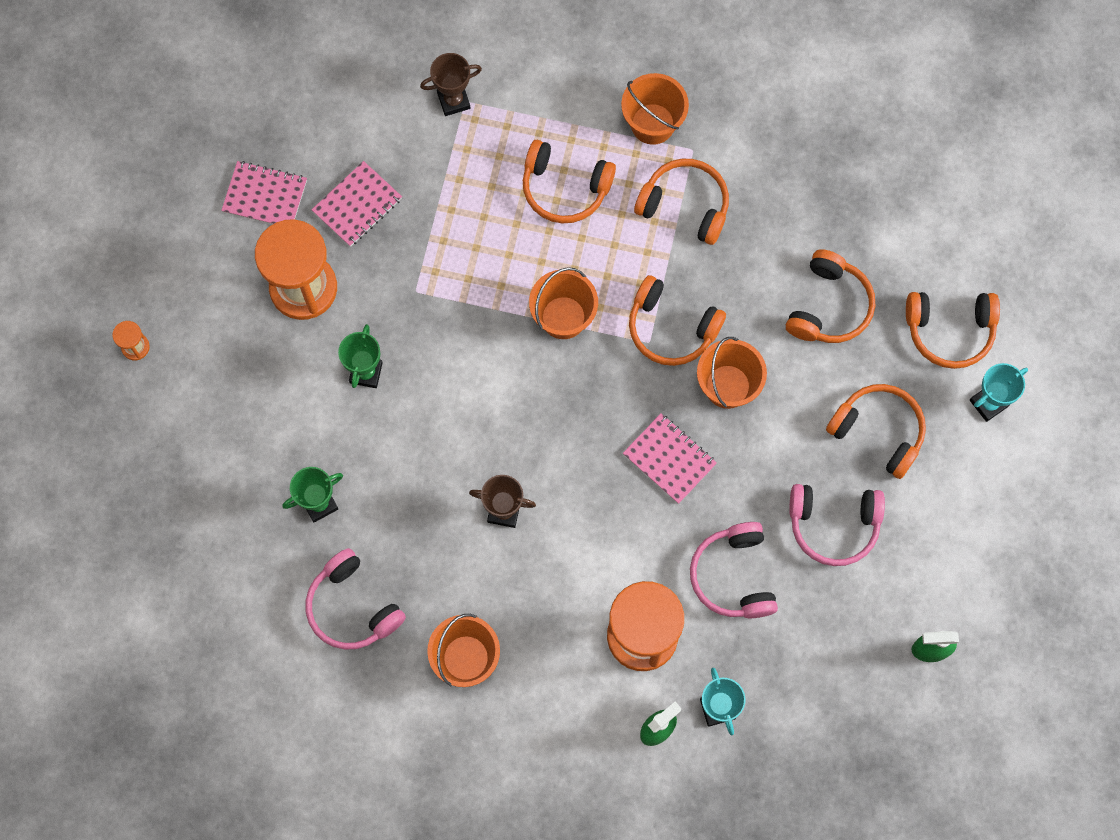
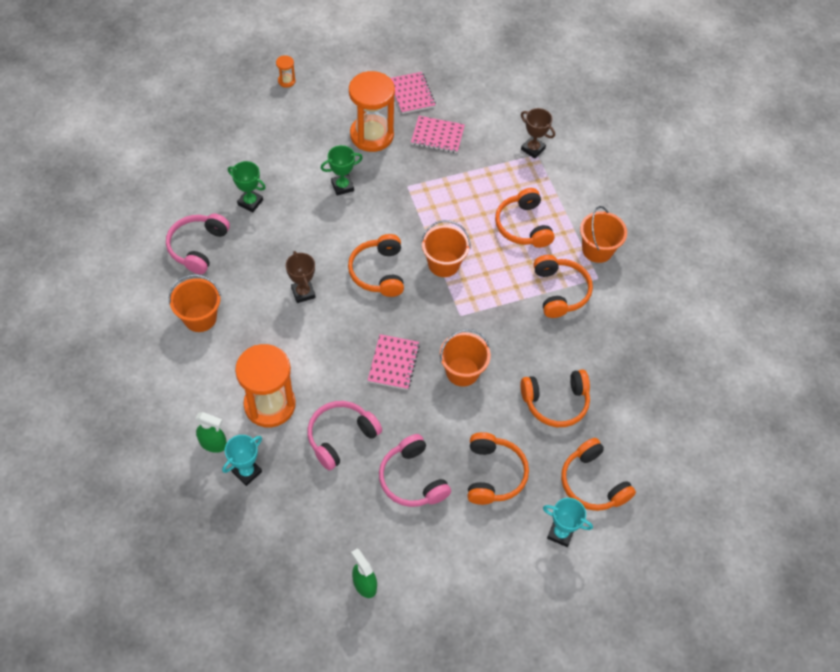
camera: 55 degrees right, 15 degrees down
(671, 328) = (477, 322): orange headphones -> orange headphones (378, 272)

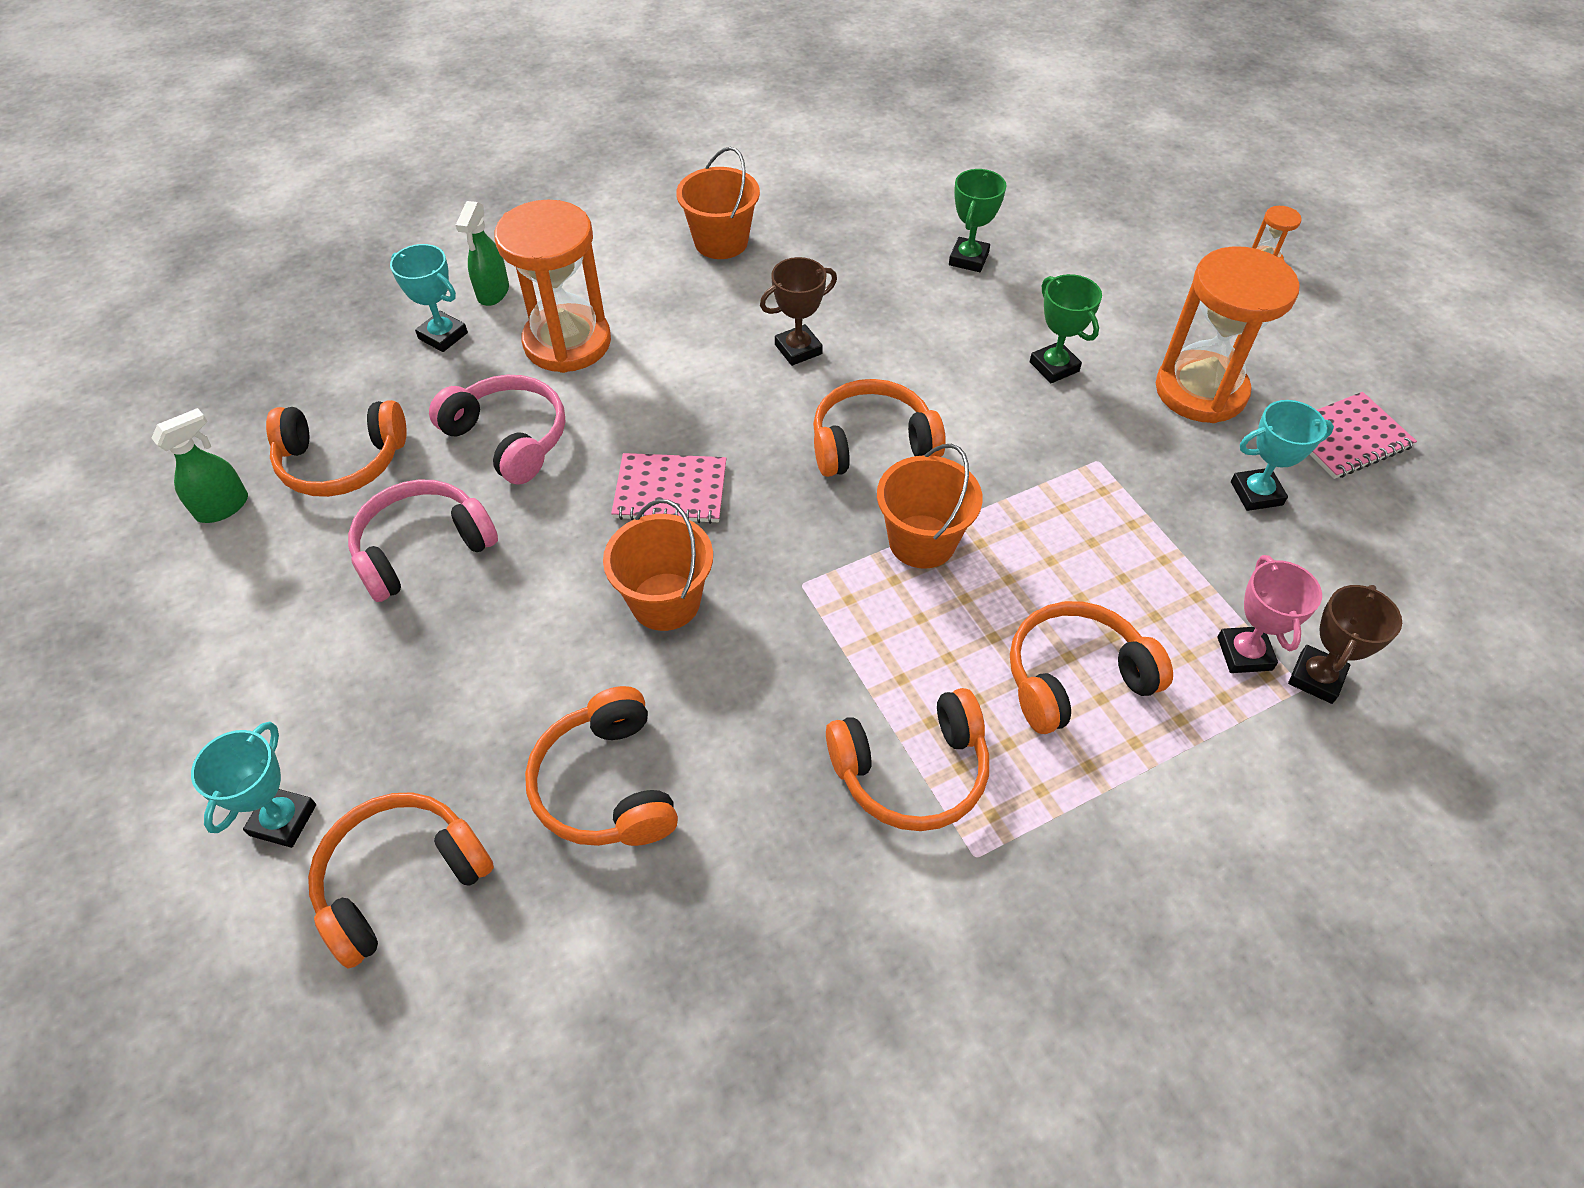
camera: 85 degrees right, 5 degrees down
(198, 247) = (856, 218): pink headphones -> none
(437, 136) = (1256, 493): pink notebook -> turquoise trophy
(493, 474) = (429, 680): orange headphones -> orange headphones (342, 462)
(519, 167) = (1244, 653): none -> pink trophy
(597, 250) = (1062, 849): orange bucket -> none

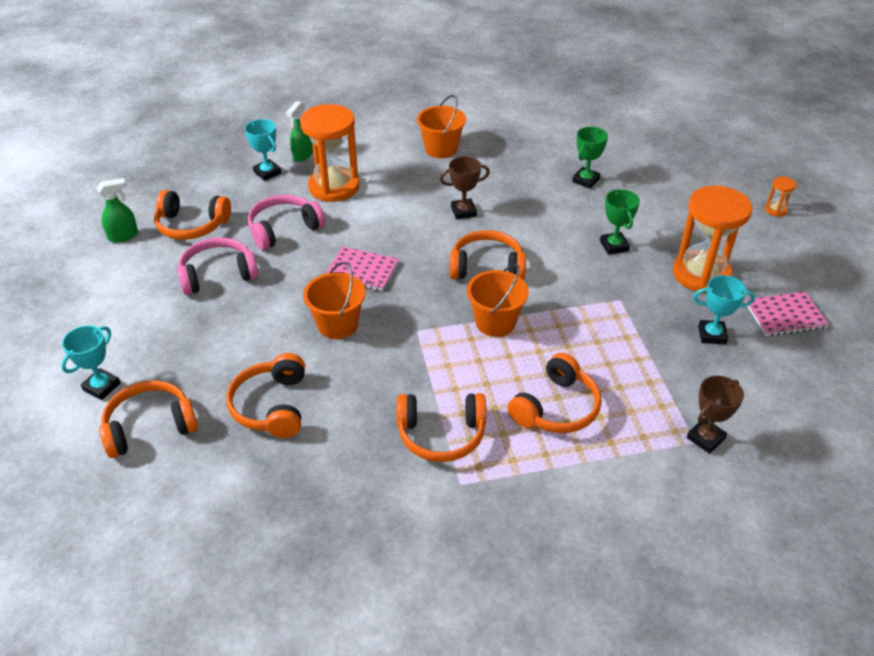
camera: 15 degrees right, 10 degrees down
(509, 438) = (284, 229): pink headphones -> pink headphones turned 90 degrees counterclockwise
(1075, 677) = (556, 408): orange headphones -> orange headphones turned 135 degrees clockwise
(1244, 653) = (666, 417): pink trophy -> none

